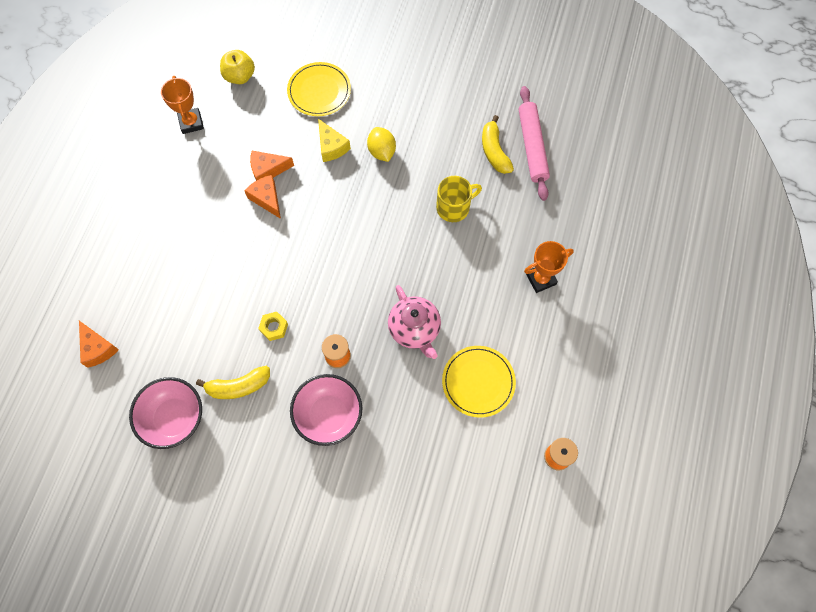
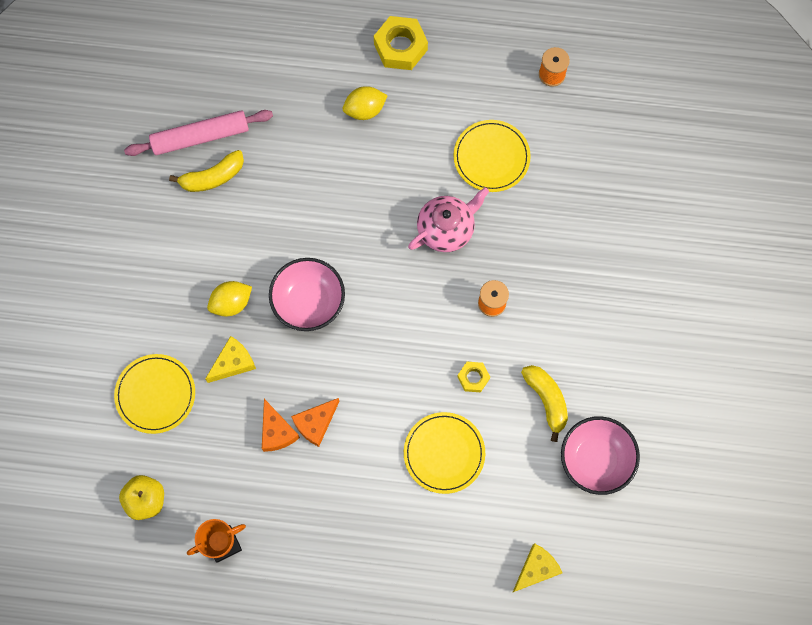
camera: 100 degrees left, 5 degrees up
(98, 348) = (536, 569): orange cheese -> yellow cheese
(215, 292) = (444, 453): none -> yellow plate
(329, 415) = (557, 299): pink bowl -> pink bowl (309, 302)
(454, 207) = (293, 210): yellow mug -> none
(541, 279) = (365, 110): orange trophy -> yellow lemon
(601, 320) = (400, 47): none -> yellow nut

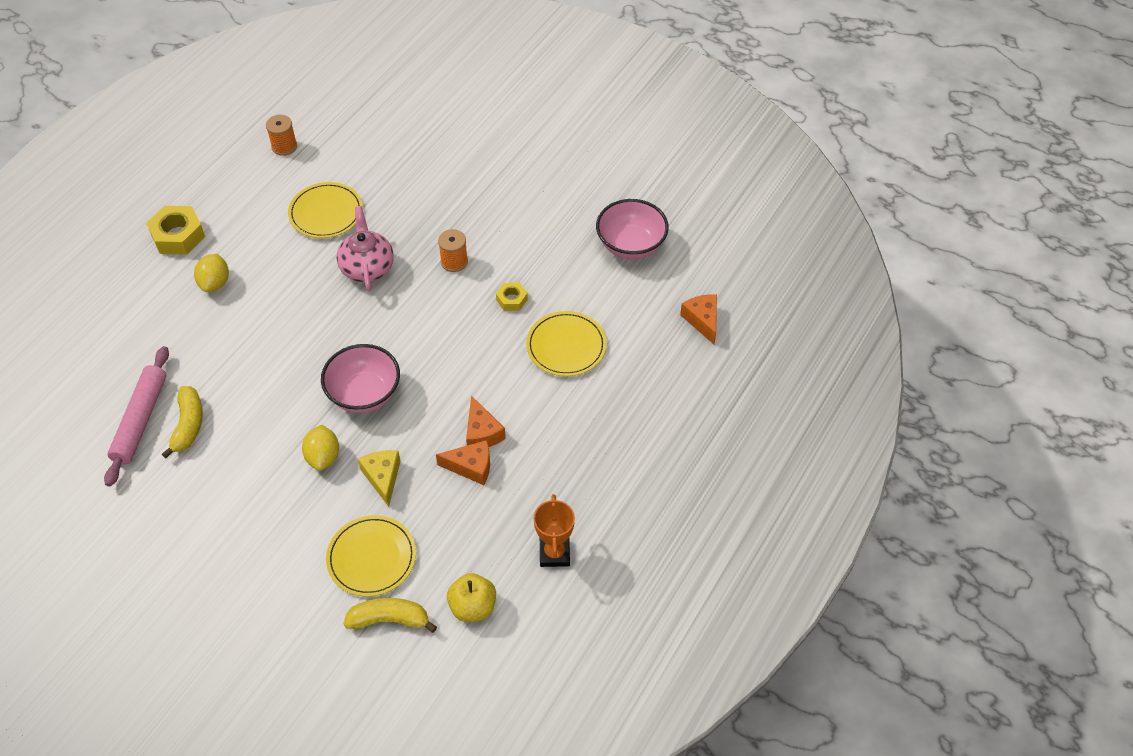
camera: 65 degrees left, 20 degrees down
(536, 569) = (702, 320): yellow cheese -> orange cheese
(546, 400) = (561, 257): yellow banana -> yellow banana (390, 619)

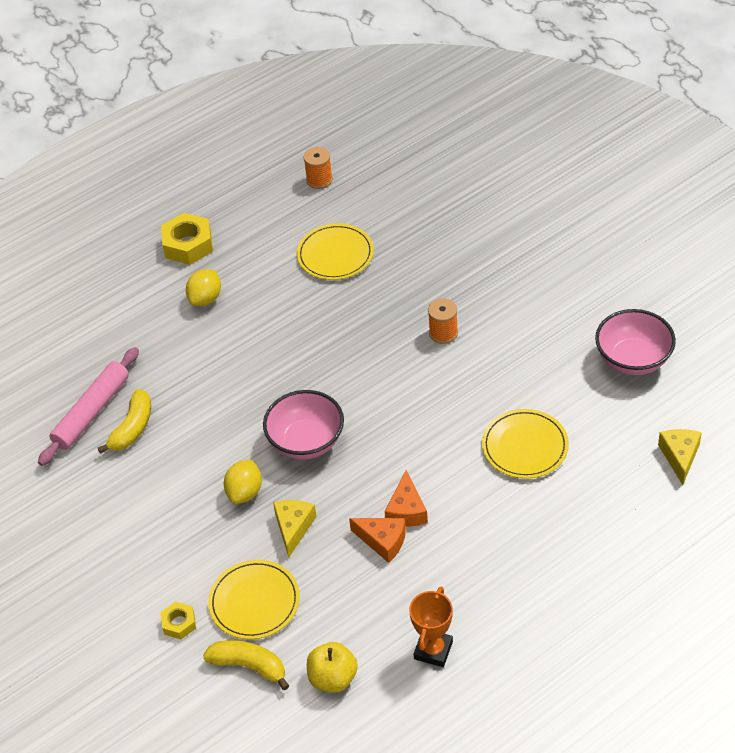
camera: 25 degrees right, 5 degrees down
(367, 267) = (355, 318): pink teapot -> none
(512, 300) = (487, 385): yellow nut -> yellow nut (179, 623)
(702, 320) = (680, 456): orange cheese -> yellow cheese

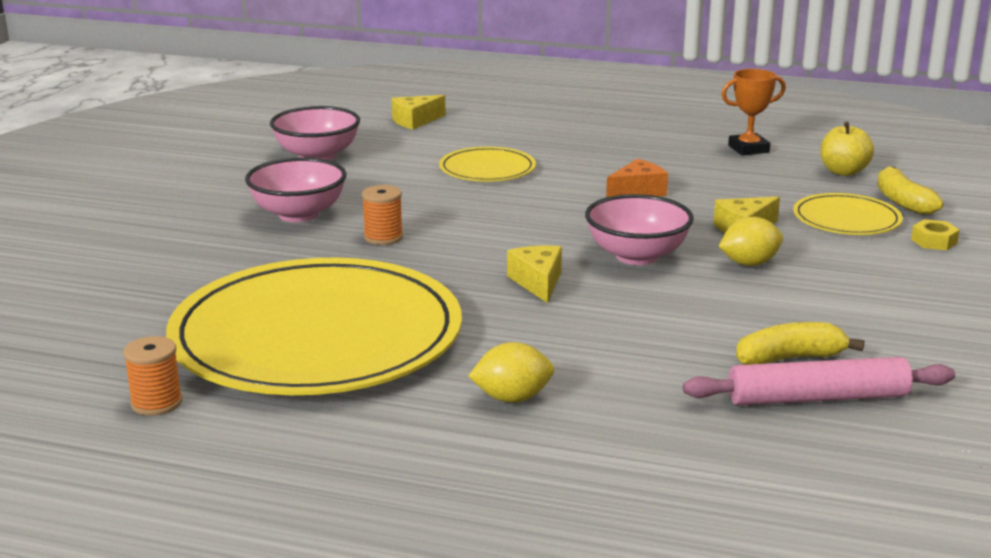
camera: 130 degrees left, 25 degrees down
(188, 245) = (419, 460): yellow nut -> none
(314, 373) = (538, 282): none -> yellow cheese
(335, 254) = (317, 336): yellow plate -> yellow plate, size x2.27
(383, 541) = (686, 191): orange cheese -> none
(518, 307) = (298, 214): none -> pink bowl

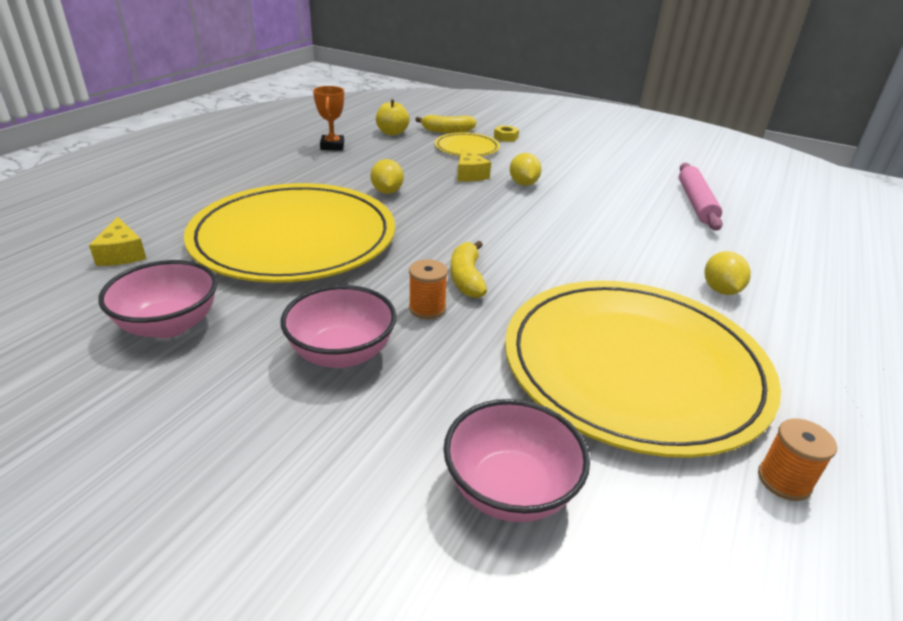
camera: 80 degrees left, 10 degrees up
(487, 169) = (294, 238): yellow plate -> yellow plate, size x2.27
(538, 282) = (539, 253): yellow cheese -> none
(637, 192) = (387, 192): orange cheese -> yellow lemon
(637, 256) = (502, 212): pink bowl -> pink bowl (510, 489)
(789, 358) = (651, 200): yellow banana -> yellow banana (466, 278)

